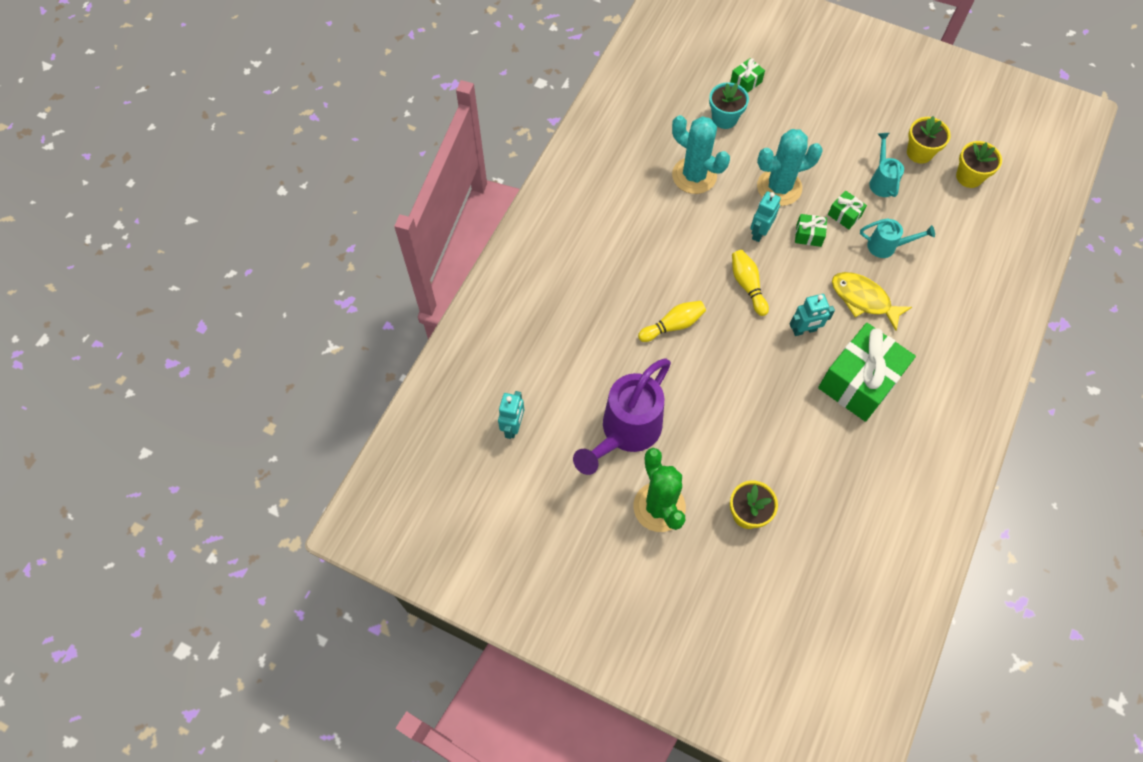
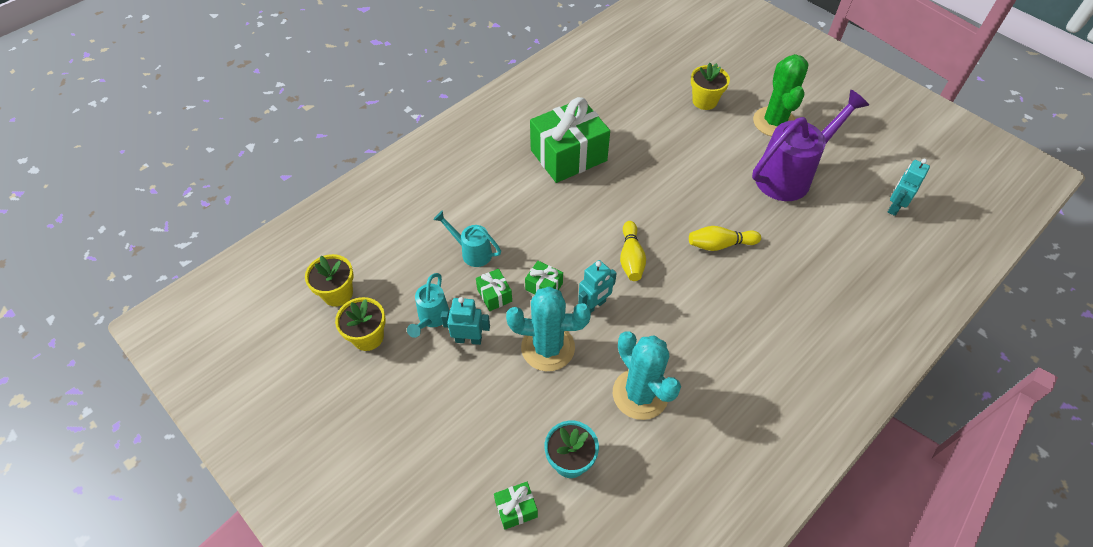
camera: 160 degrees left, 10 degrees down
(804, 330) = (595, 205): turquoise robot -> turquoise robot (468, 339)
(863, 299) = (525, 214): yellow fish -> none

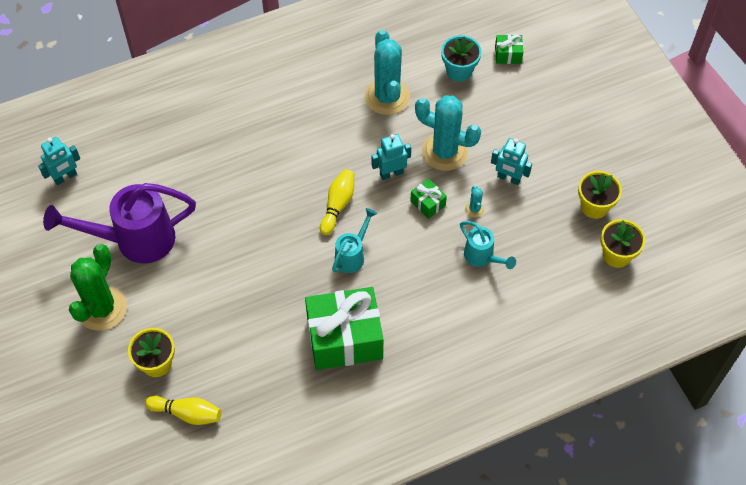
camera: 160 degrees left, 5 degrees up
(431, 319) = (536, 205): turquoise watering can -> turquoise watering can (352, 255)
(494, 295) = (474, 209): green gift -> turquoise cactus
(720, 244) = (250, 192): yellow bowling pin -> yellow bowling pin (187, 413)

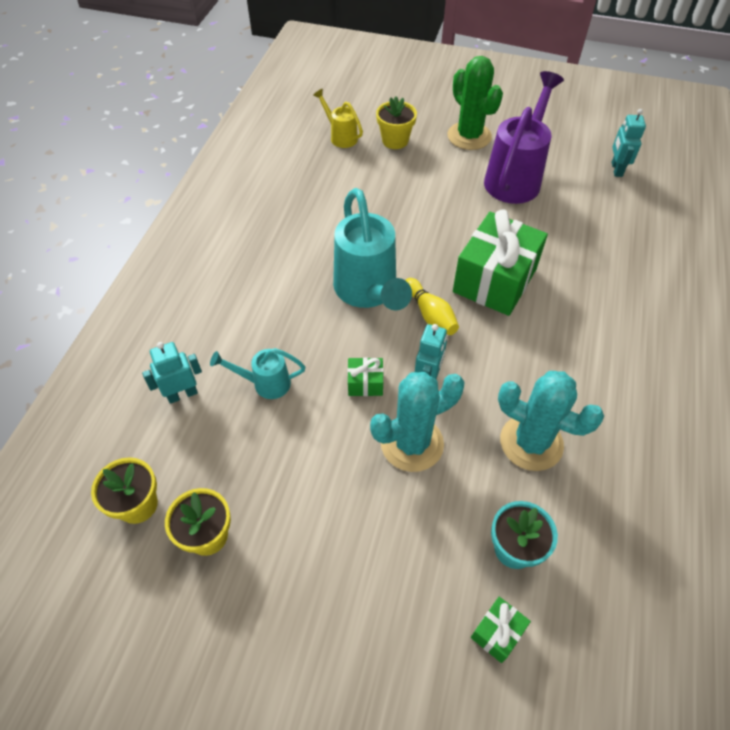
camera: 130 degrees right, 5 degrees down
(187, 413) = (340, 136): yellow bowling pin -> yellow watering can
(344, 338) = (300, 242): green gift -> green gift (494, 280)
(352, 255) = (368, 292): turquoise watering can -> turquoise watering can, size x1.97
(474, 209) = (320, 417): turquoise cactus -> none
(508, 178) = (324, 478): turquoise robot -> turquoise robot (182, 394)

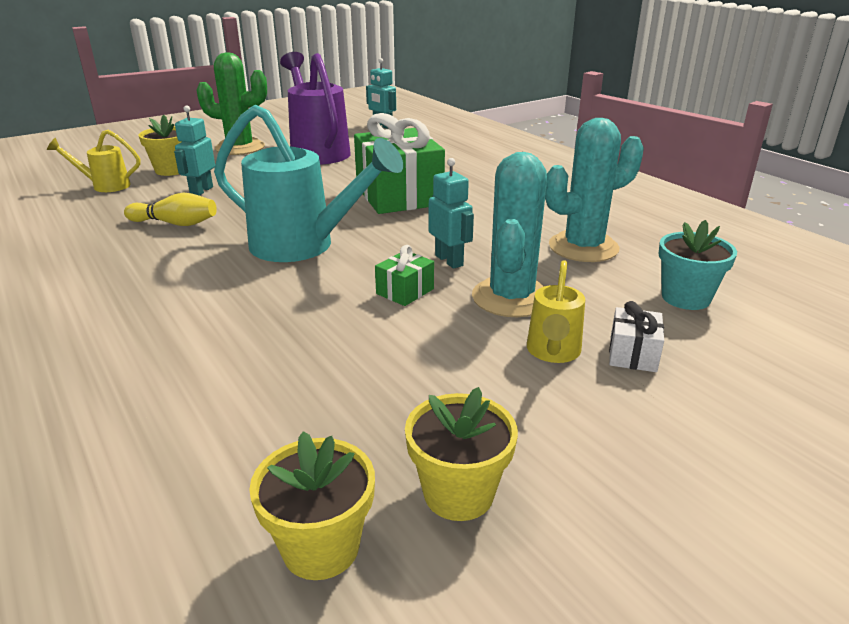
camera: 50 degrees left, 25 degrees down
(182, 394) = (212, 417): turquoise robot -> turquoise robot (201, 191)
(265, 383) = (305, 348): turquoise watering can -> none
(365, 505) = (552, 353): none -> yellow watering can
(403, 551) = (633, 354): none -> white gift
(430, 314) = (383, 232): yellow bowling pin -> yellow bowling pin (175, 223)
(497, 632) = (772, 343): green gift -> none

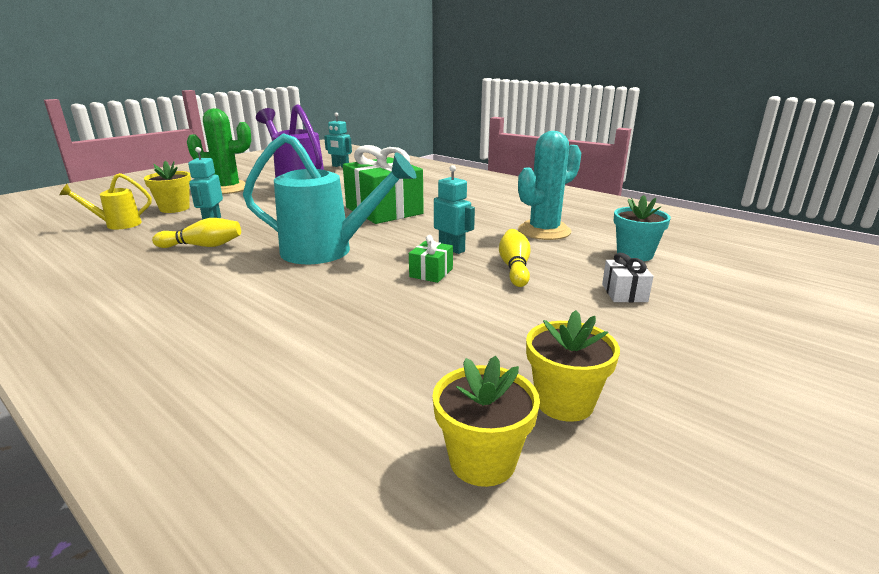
camera: 15 degrees left, 5 degrees down
(511, 297) = (514, 268): turquoise cactus -> yellow bowling pin
(552, 353) = (569, 299): yellow watering can -> none

